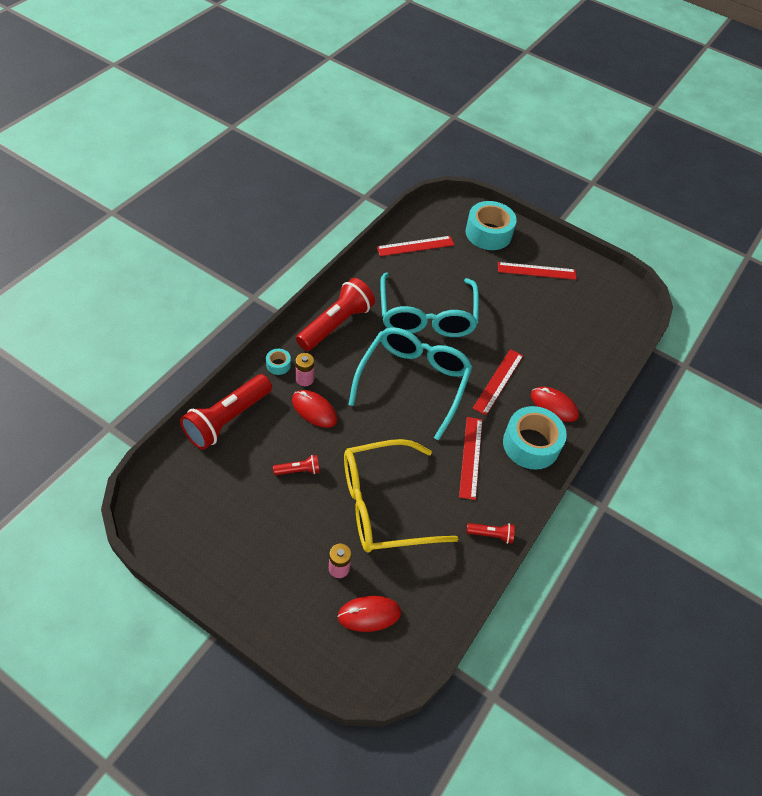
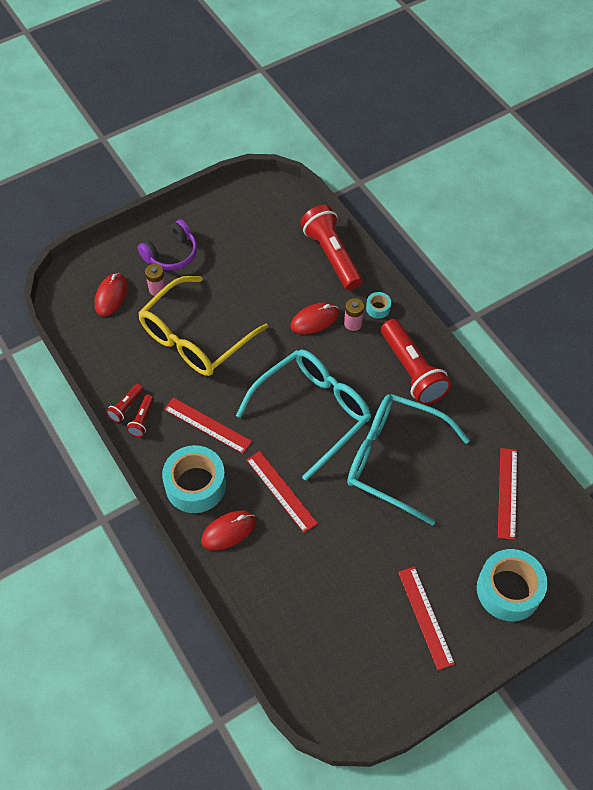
camera: 120 degrees right, 5 degrees up
(284, 575) = (171, 254): none -> purple headphones
(298, 470) = (258, 290): red flashlight -> red flashlight (142, 420)
(383, 505) = (195, 338): yellow glasses -> yellow glasses turned 150 degrees counterclockwise
(413, 382) = (313, 412): turquoise glasses -> turquoise glasses turned 90 degrees counterclockwise
(536, 271) = (425, 617): red ruler -> red ruler turned 45 degrees counterclockwise

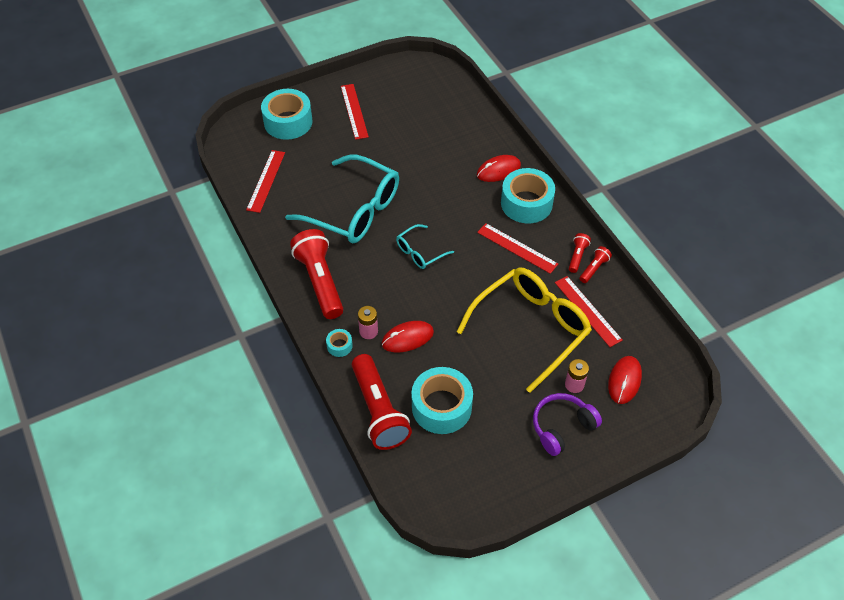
camera: 175 degrees left, 5 degrees down
(277, 262) = (441, 407): none -> turquoise tape
(281, 491) = (453, 194): red ruler -> red ruler (587, 311)
(313, 412) = (420, 252): turquoise glasses -> turquoise glasses, size x0.48

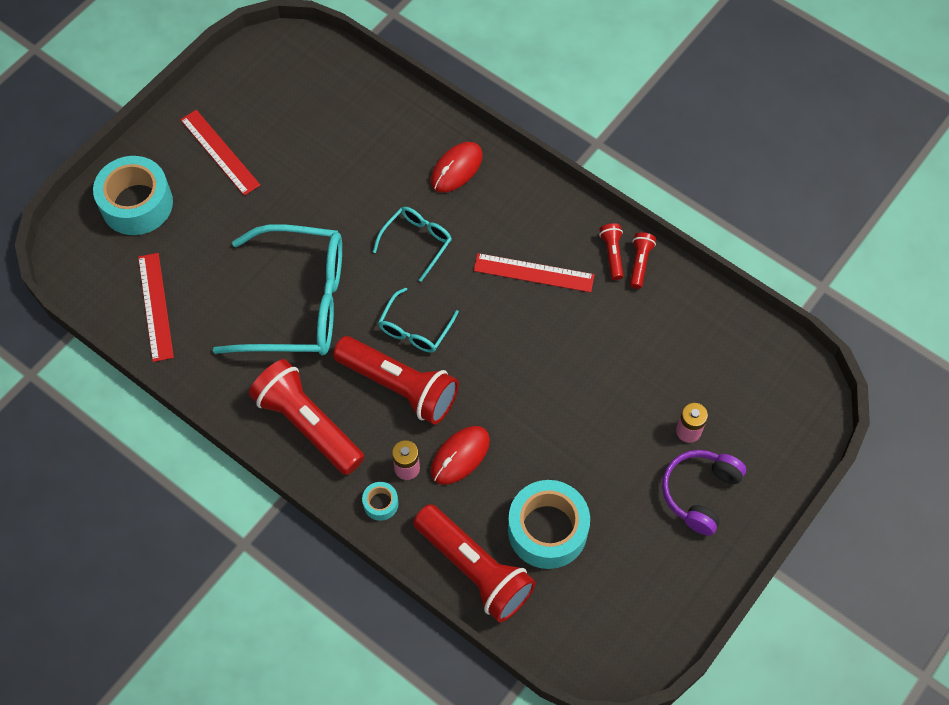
camera: 25 degrees left, 10 degrees up
(391, 282) = (399, 386): none -> red flashlight
(449, 203) = (417, 242): none -> turquoise glasses
(526, 203) = (514, 203): turquoise tape -> none
(531, 328) = (603, 377): yellow glasses -> none
(587, 311) = (658, 325): red ruler -> none
(624, 381) = (743, 400): red mouse -> none

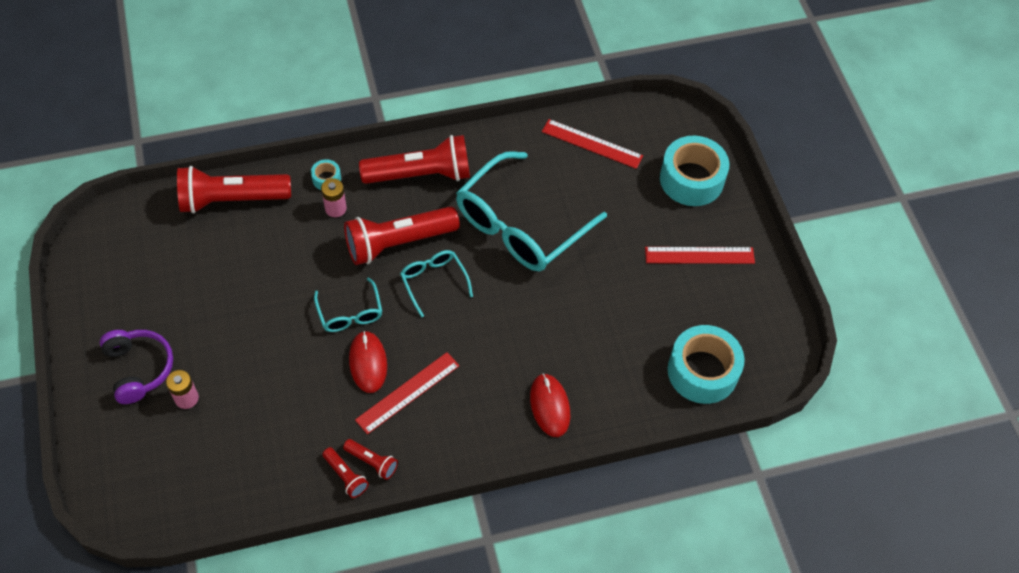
camera: 125 degrees right, 5 degrees down
(417, 242) = (505, 332): turquoise glasses -> turquoise glasses (350, 313)
(460, 456) = (313, 244): red mouse -> red mouse (368, 363)
(547, 530) = (213, 257): turquoise tape -> turquoise tape (702, 371)

